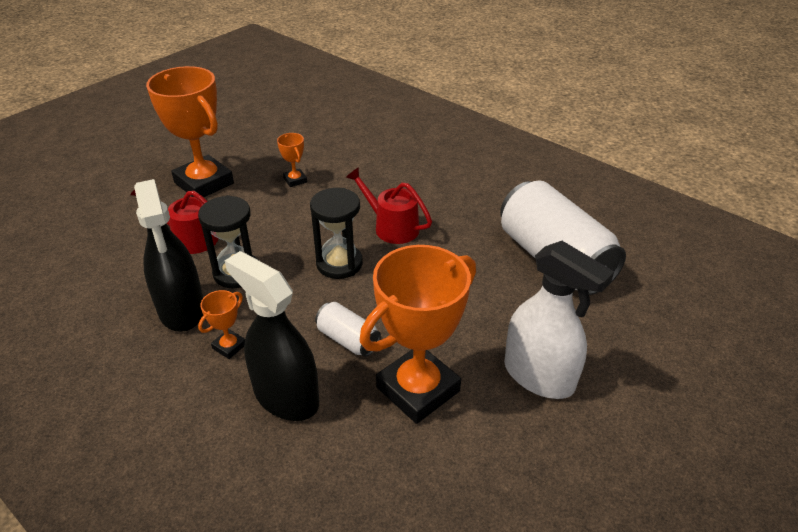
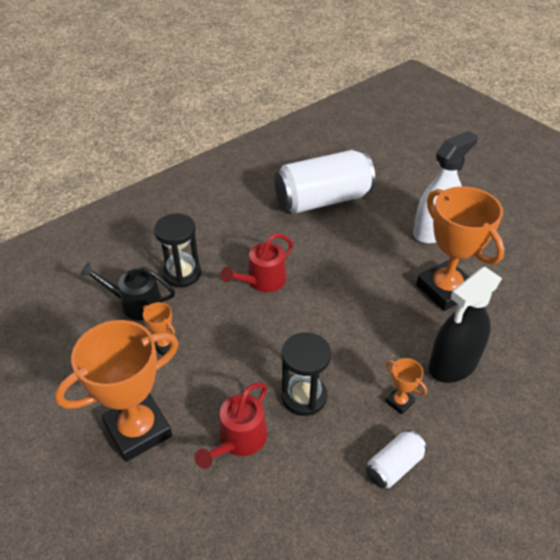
camera: 80 degrees left, 5 degrees up
(182, 310) = (350, 441): black spray bottle -> none
(295, 180) = (164, 345): orange trophy -> orange trophy turned 60 degrees clockwise
(339, 264) = (305, 320): black hourglass -> black hourglass (182, 274)
(342, 157) = (136, 304): none -> black watering can
(348, 339) = (396, 323): white can -> white can (394, 466)

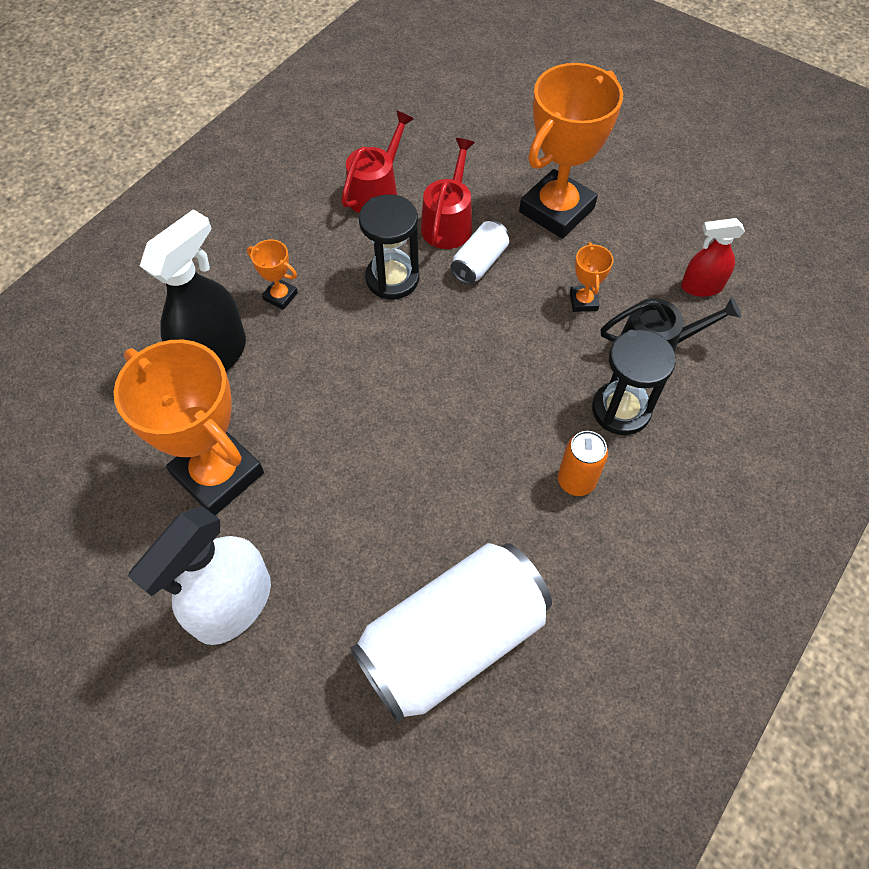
camera: 165 degrees right, 15 degrees up
(72, 337) = (701, 286): none -> red spray bottle
(164, 345) = (583, 301): orange trophy -> orange trophy turned 60 degrees clockwise
(229, 246) = (576, 480): none -> orange can
(262, 281) = (498, 425): red watering can -> red watering can (376, 191)
(394, 466) = (283, 232): white can -> white can (479, 263)

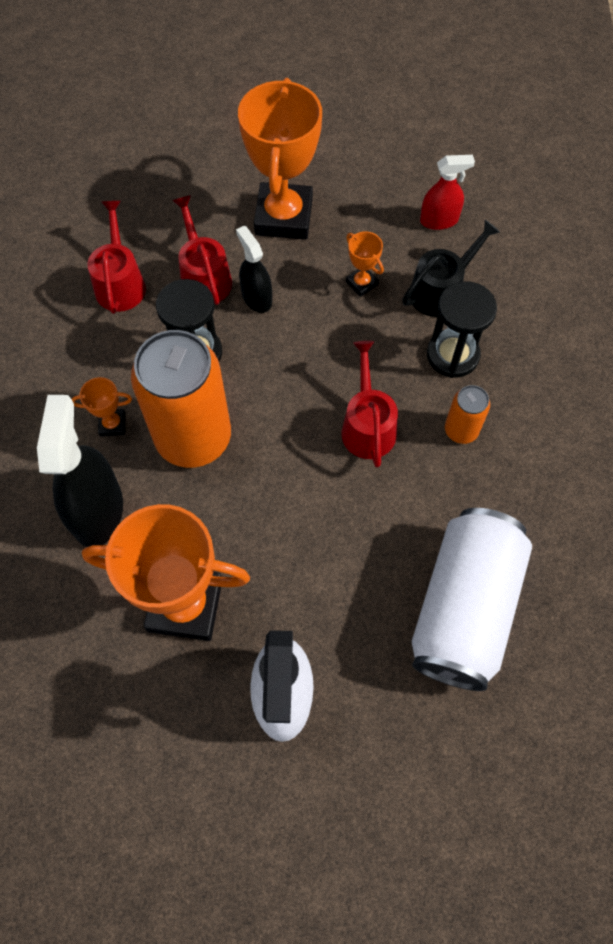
camera: 35 degrees left, 5 degrees up
(335, 344) = (193, 437): none -> orange can
(479, 263) = (256, 298): white can -> black spray bottle
(491, 424) = (367, 426): none -> red watering can
(701, 286) = (439, 220): red spray bottle -> red spray bottle turned 150 degrees counterclockwise

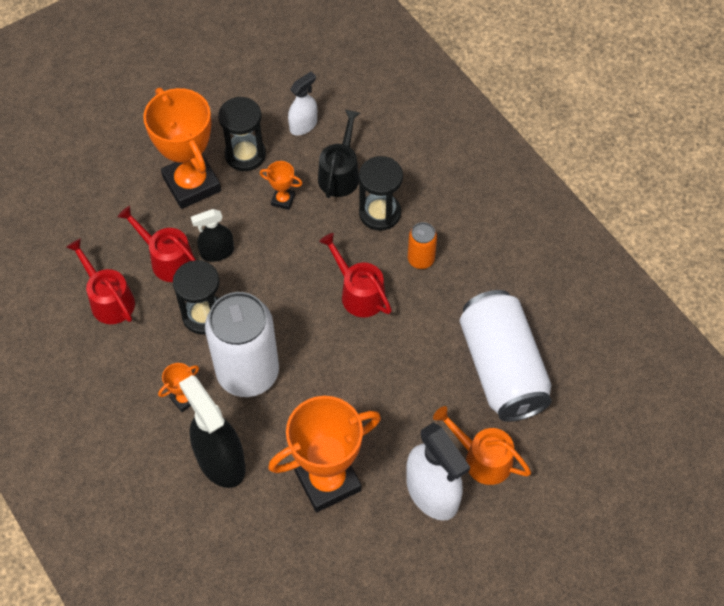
camera: 35 degrees left, 5 degrees down
(193, 437) = (248, 372): orange can -> white can
(256, 298) = (217, 252): black spray bottle -> black spray bottle turned 45 degrees counterclockwise
(358, 217) = (245, 155): none -> black hourglass
(367, 696) = (482, 458): none -> orange watering can
(439, 220) = (303, 125): red spray bottle -> white spray bottle

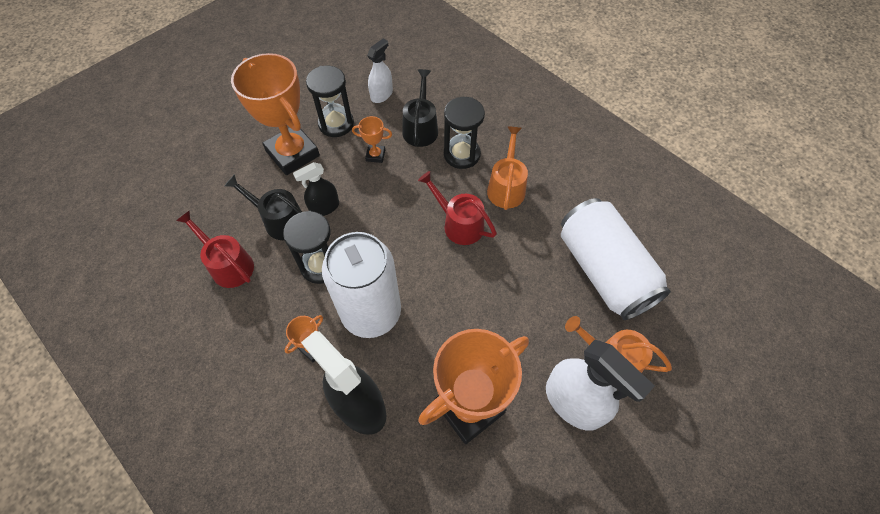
camera: 10 degrees left, 0 degrees up
(168, 260) = (280, 220): red watering can -> black watering can
(421, 259) = (506, 187): orange can -> orange watering can

